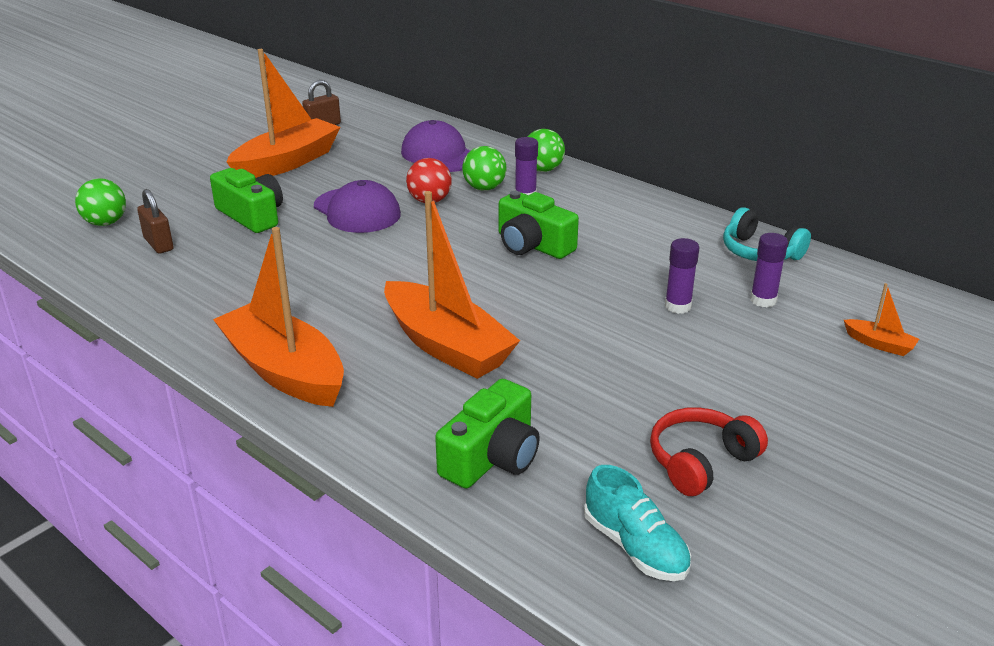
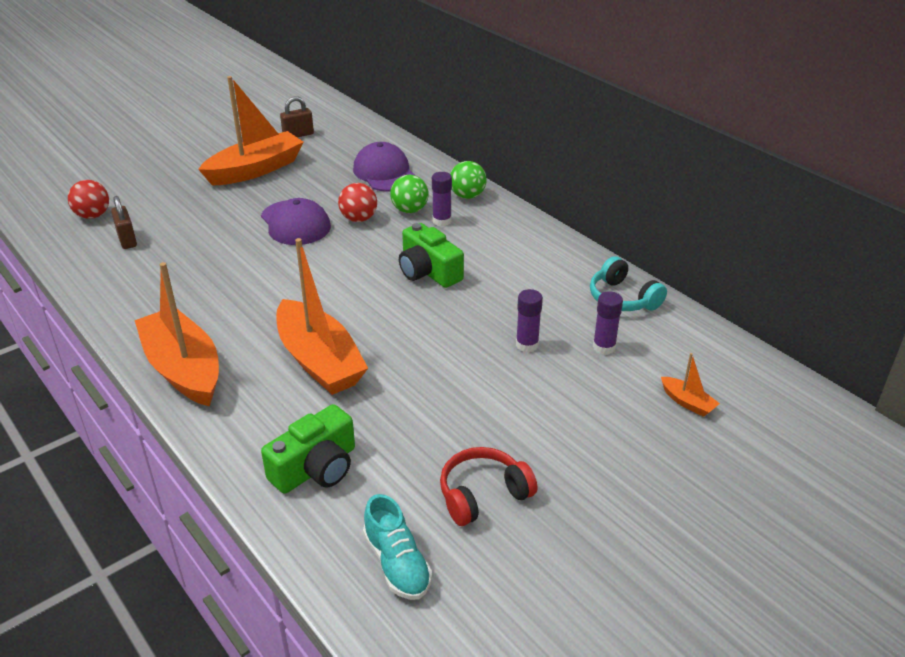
camera: 10 degrees right, 5 degrees up
(105, 223) = (93, 215): green ball -> red ball
(252, 215) = (209, 219): green camera -> none

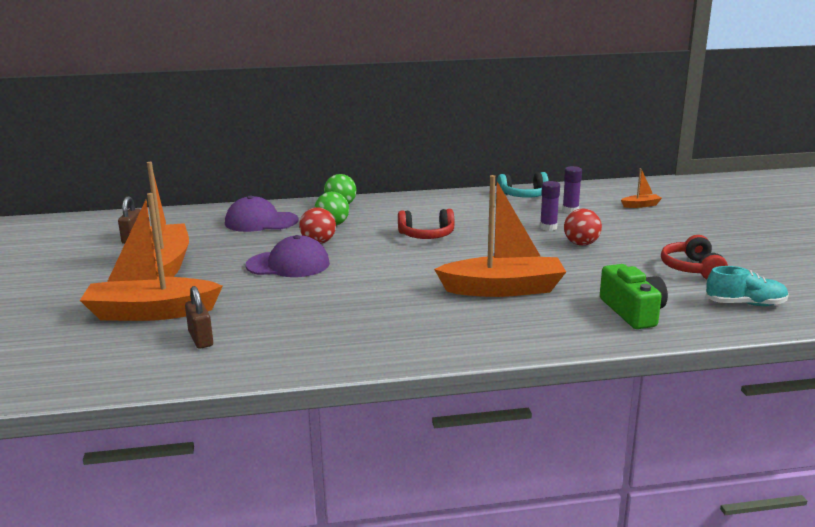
camera: 60 degrees left, 15 degrees down
(93, 215) = (118, 351): red ball -> red ball (581, 244)
(127, 240) = (201, 339): brown padlock -> brown padlock turned 60 degrees clockwise
(183, 369) = (461, 341): orange boat -> orange boat (151, 312)
(428, 271) = (426, 235): green camera -> red headphones
(442, 221) = (364, 219): purple glue stick -> none

